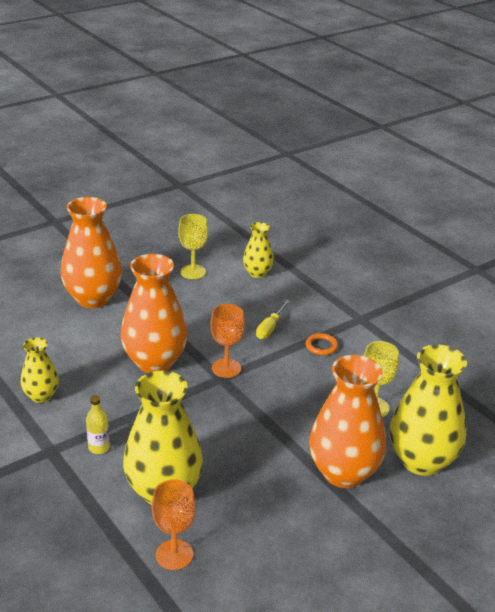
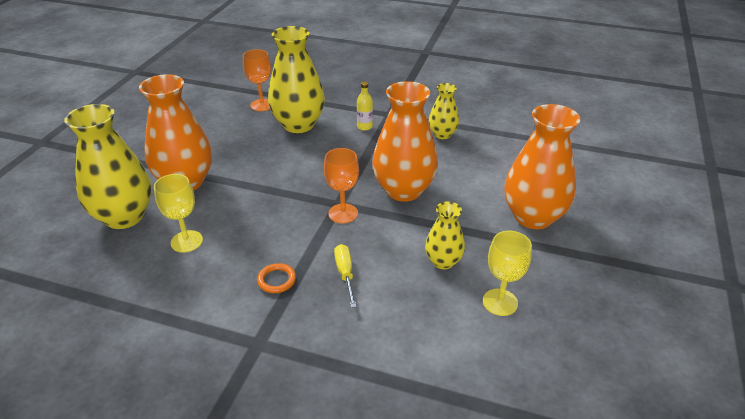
camera: 145 degrees right, 5 degrees up
(257, 273) = (434, 346): yellow vase -> yellow vase (443, 261)

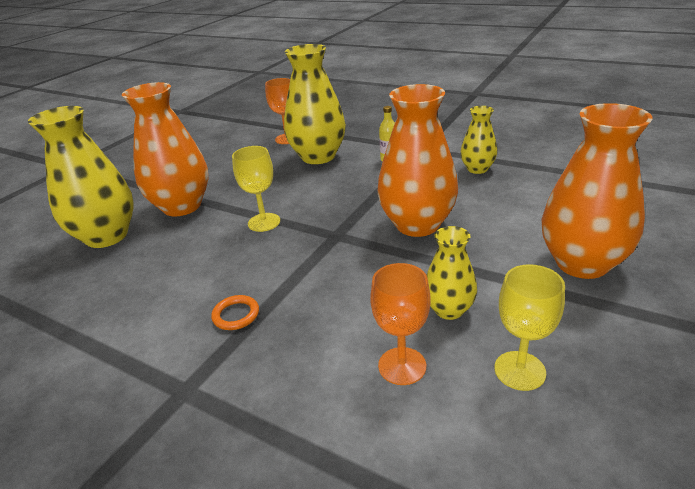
camera: 15 degrees right, 5 degrees down
(186, 241) = (156, 265): yellow goblet -> yellow goblet (264, 222)
(343, 213) = (338, 246): orange goblet -> orange goblet (402, 366)
(345, 274) = (319, 314): yellow screwdriver -> none

